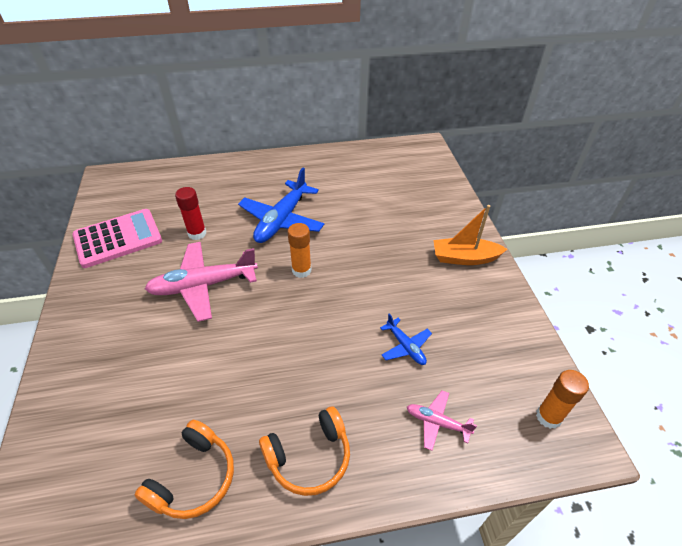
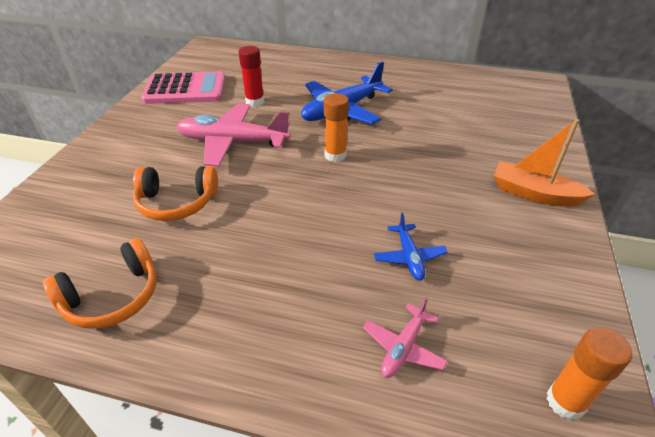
camera: 25 degrees right, 5 degrees down
(309, 457) = (234, 324): orange headphones -> orange headphones (177, 202)
(437, 422) = (403, 347): pink plane -> pink plane turned 105 degrees counterclockwise

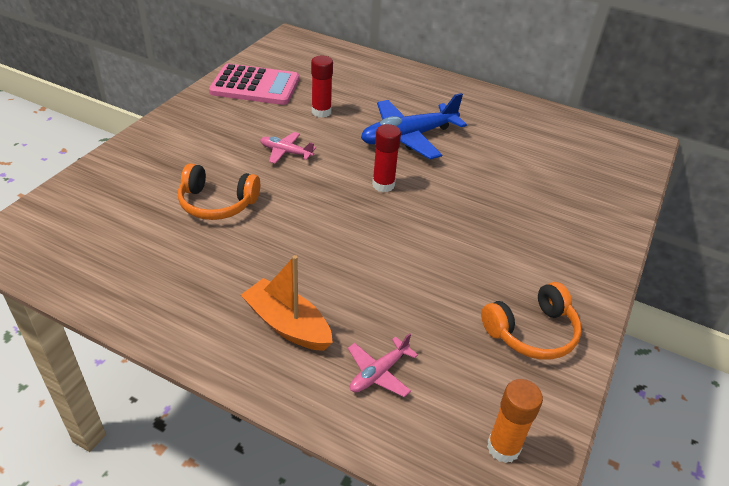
camera: 10 degrees right, 0 degrees up
(113, 297) = (142, 277): orange headphones -> orange headphones (532, 332)
(232, 142) = (286, 152): pink plane -> pink plane, size x0.50
(335, 155) = (383, 185): orange glue stick -> red glue stick
(409, 257) = (416, 298): blue plane -> none
(534, 194) = (570, 263): orange boat -> orange boat (287, 325)

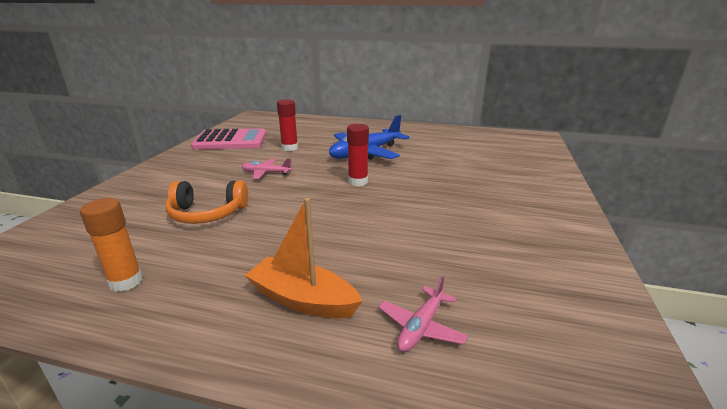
camera: 10 degrees left, 15 degrees down
(503, 447) = (600, 377): orange glue stick -> orange glue stick (126, 281)
(532, 332) = (548, 261): orange headphones -> none

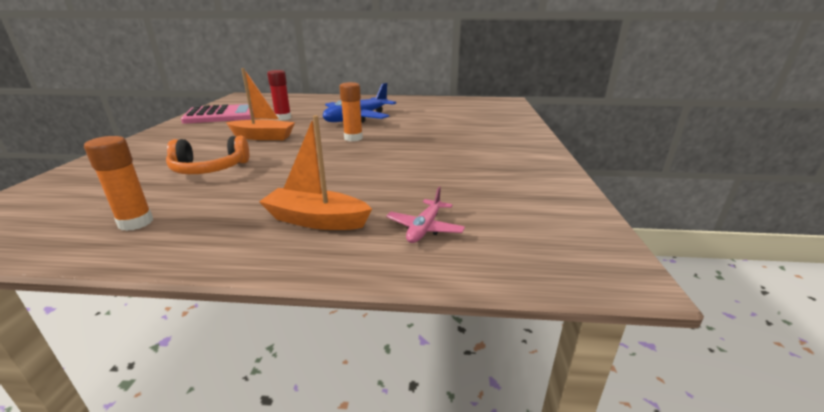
camera: 10 degrees left, 0 degrees up
(266, 173) = (263, 137): pink plane -> orange boat
(358, 182) = (353, 138): red glue stick -> orange glue stick

